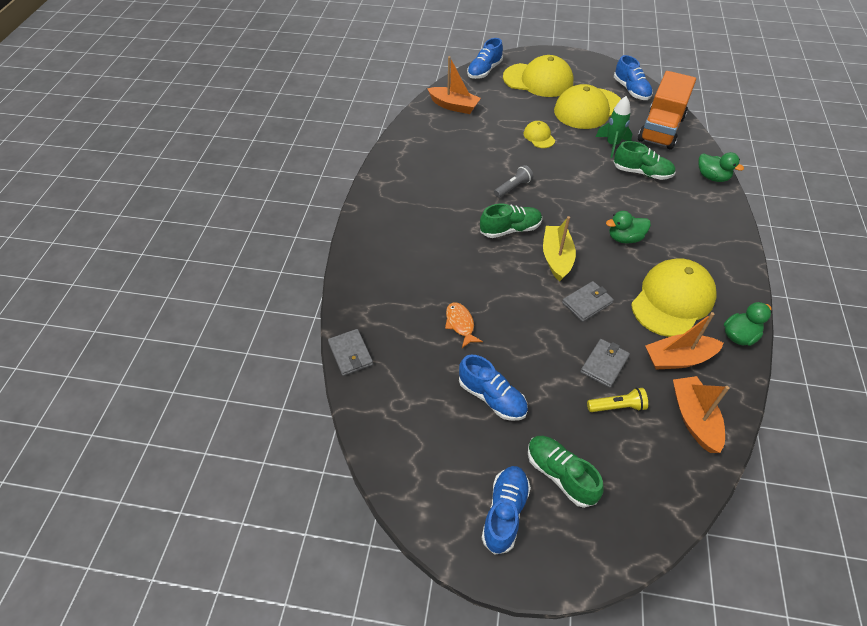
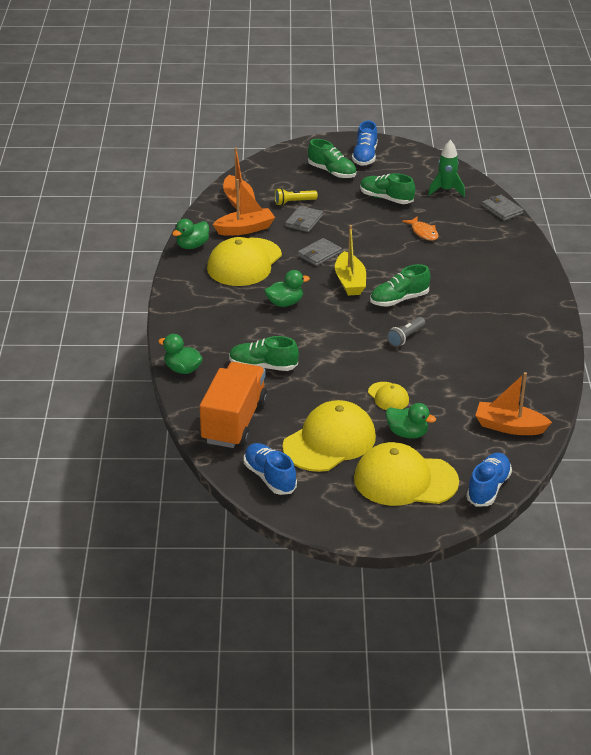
camera: 170 degrees right, 15 degrees down
(492, 397) = (386, 198): blue shoe -> green shoe
(530, 109) = (407, 433): none -> green duck
(612, 145) = (297, 395): green rocket -> green rocket (446, 190)

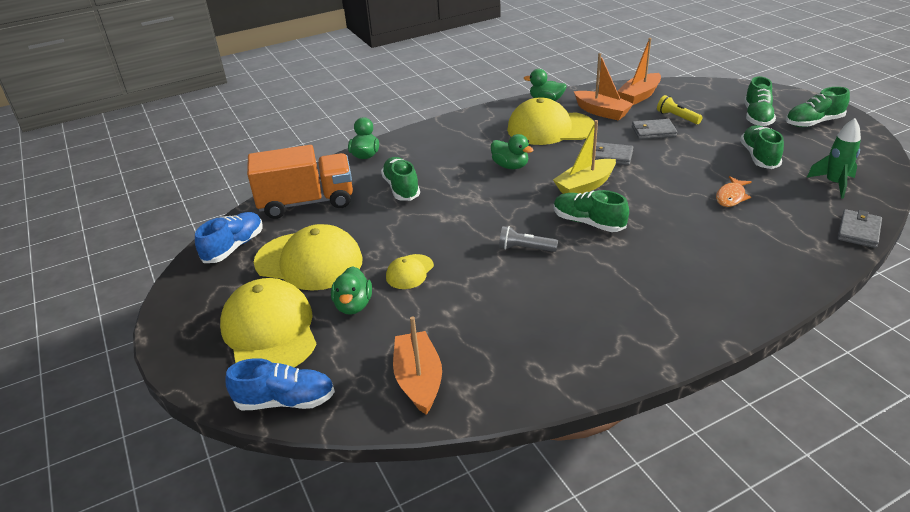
camera: 65 degrees right, 0 degrees up
(365, 156) = (813, 122): blue shoe -> green shoe

